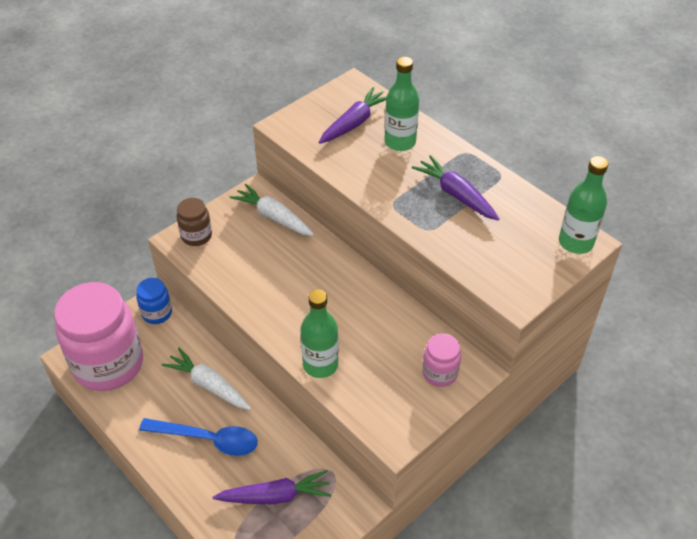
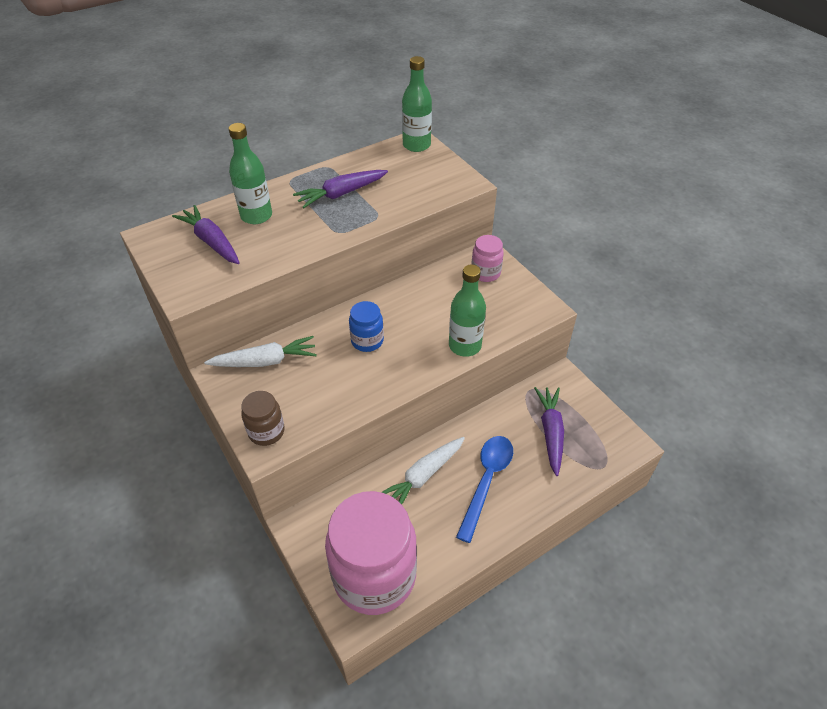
camera: 80 degrees left, 0 degrees up
(157, 313) = (314, 522): blue jar -> blue jar (367, 341)
(273, 217) = (265, 361): white carrot -> white carrot turned 150 degrees counterclockwise

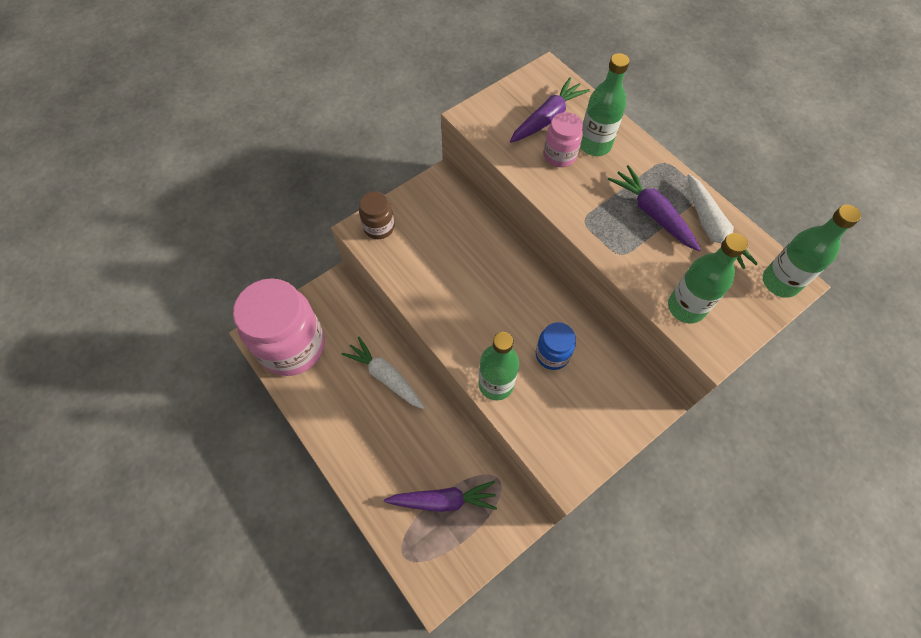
camera: 85 degrees right, 15 degrees up
(265, 361) = (456, 211): white carrot -> white carrot (711, 229)
(367, 341) = (491, 291): blue jar -> blue jar (552, 354)
(432, 190) = (686, 307): none -> green bottle
(485, 273) = (616, 404): pink jar -> pink jar (559, 155)
(486, 481) = (382, 434): blue spoon -> none

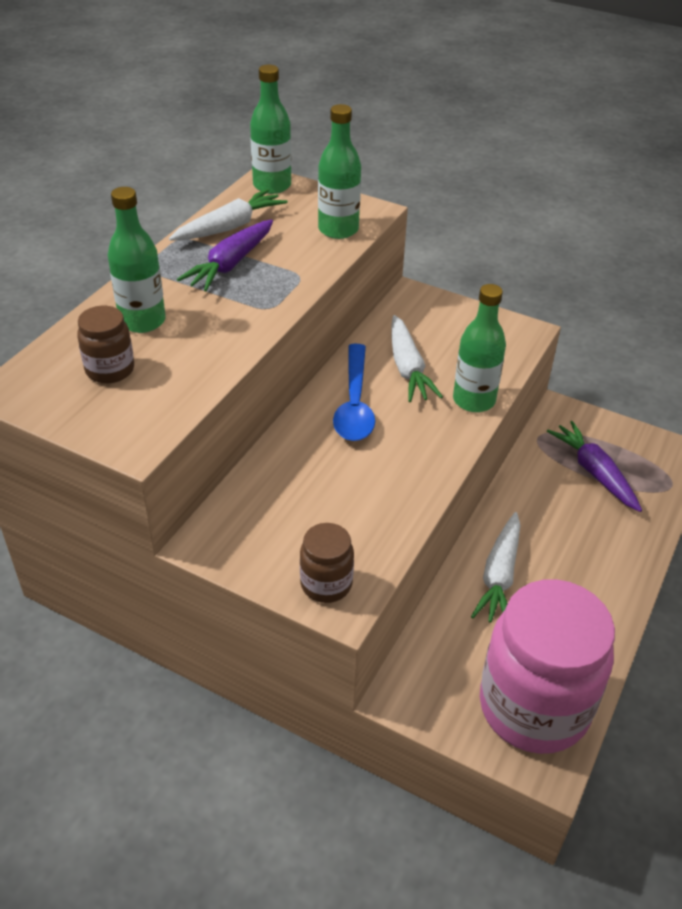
camera: 115 degrees left, 20 degrees down
(525, 301) = (354, 403): none -> blue spoon
(547, 118) = (110, 370): purple carrot -> brown jar
(552, 354) = (408, 368): blue jar -> white carrot
(559, 155) = (175, 345): pink jar -> none

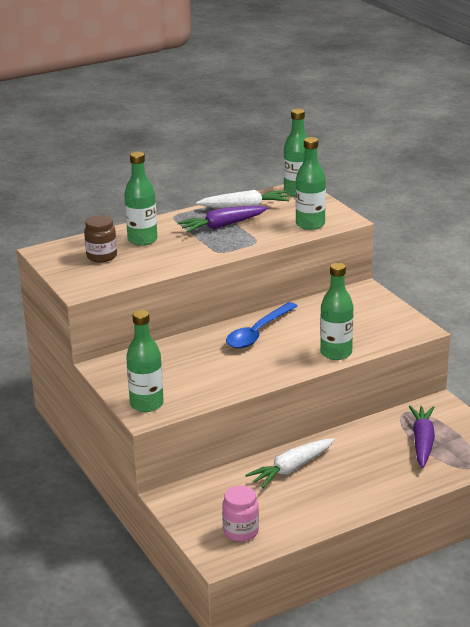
camera: 35 degrees right, 15 degrees down
(326, 584) = (146, 404): brown jar -> green bottle
(408, 368) = (313, 325): white carrot -> none
(533, 707) = (241, 531): pink jar -> pink jar, size x0.45

